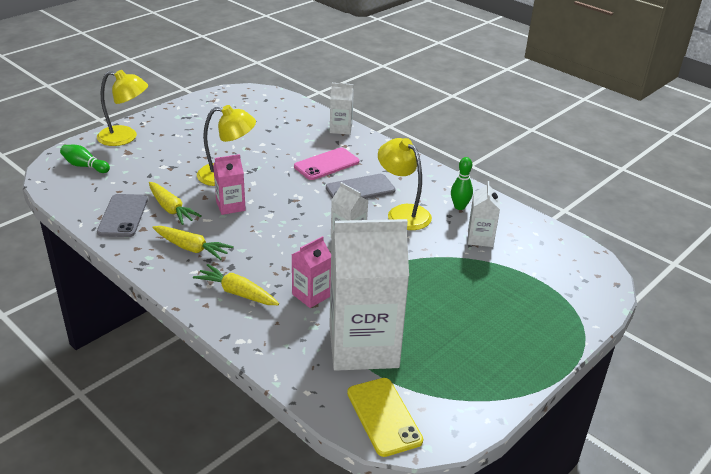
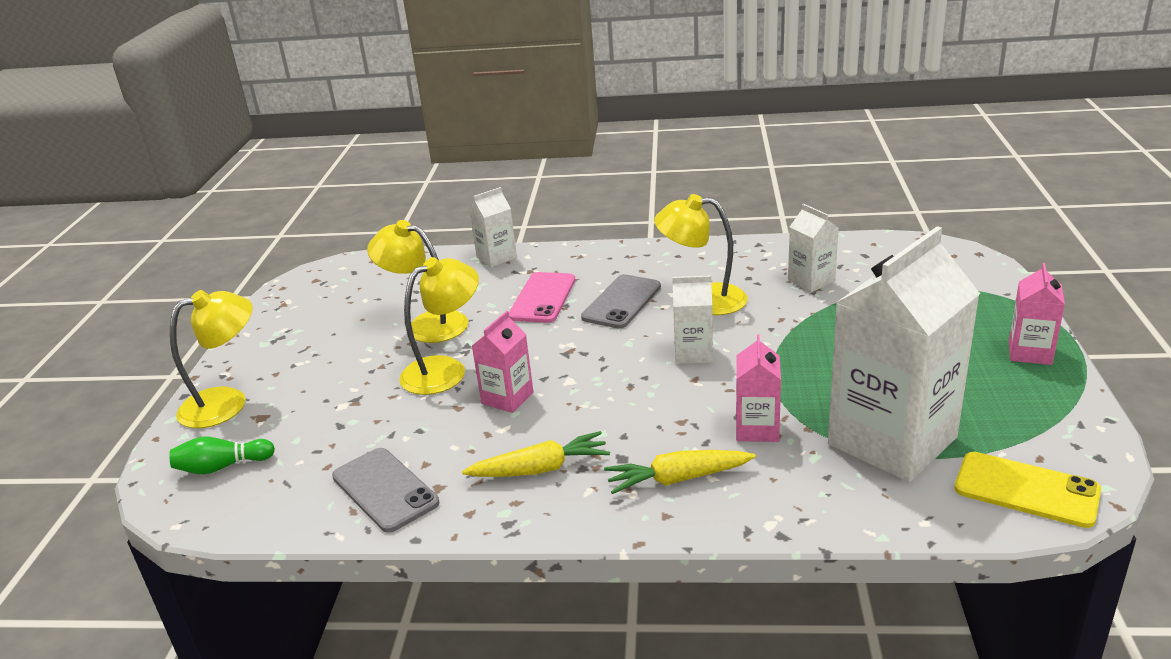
camera: 35 degrees left, 5 degrees down
(171, 209) = (437, 444): yellow carrot -> none
(254, 147) = (426, 325): none -> yellow lamp
(459, 207) = (744, 265): green bowling pin -> none
(529, 357) = (1030, 352): none -> pink carton

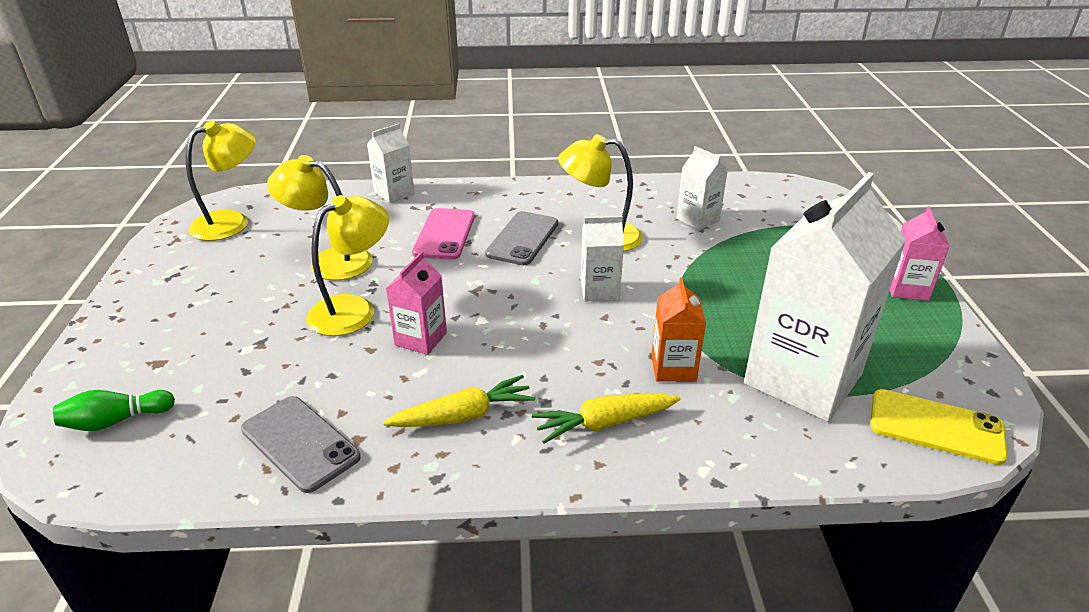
camera: 10 degrees left, 5 degrees up
(227, 403) = (119, 347): yellow lamp -> yellow lamp (231, 222)
(757, 429) = (673, 368): pink carton -> orange carton

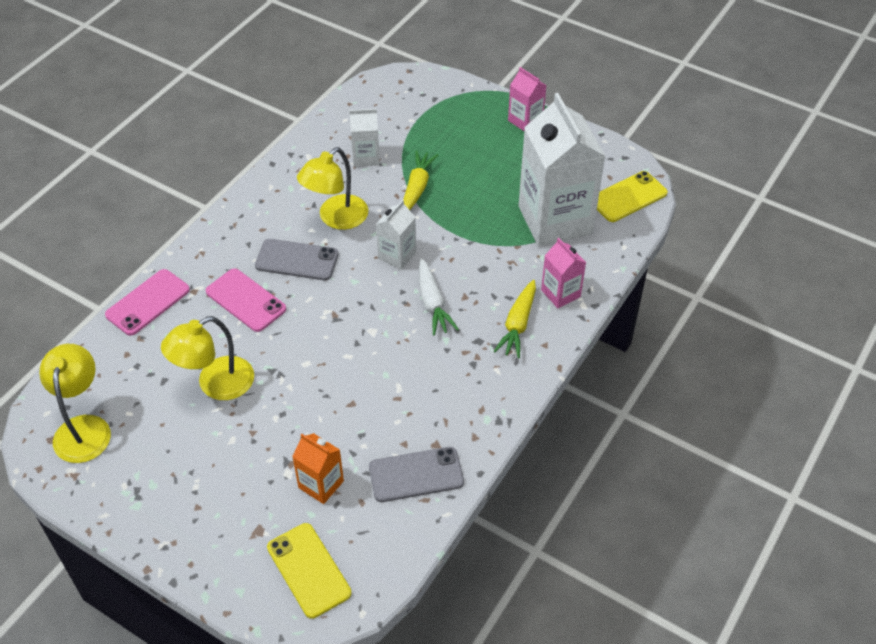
camera: 55 degrees left, 15 degrees up
(116, 421) = (308, 570): green bowling pin -> yellow phone
(353, 309) = (295, 394): yellow lamp -> none
(394, 193) = (148, 302): white carton -> pink phone
(421, 339) = (364, 372): pink carton -> pink carton (560, 293)
(463, 415) = (458, 384): yellow carrot -> yellow carrot (417, 188)
(522, 239) = (297, 260): grey phone -> grey phone turned 45 degrees counterclockwise
(563, 342) = (432, 303): none -> white carrot
(673, 368) = (500, 267): orange carton -> orange carton (321, 484)

